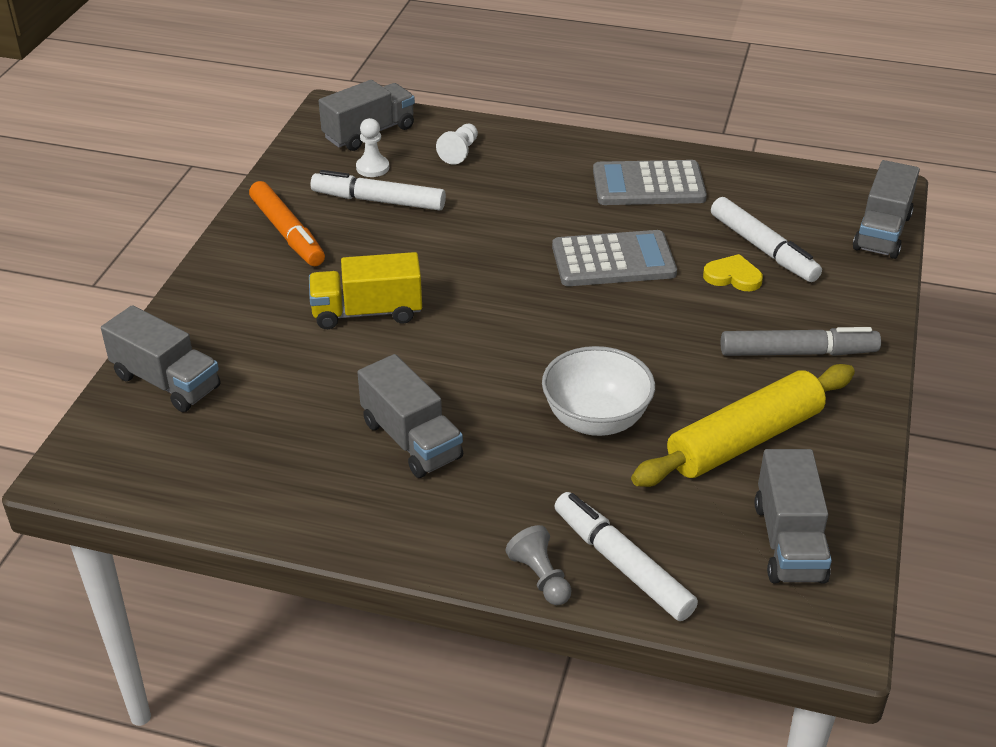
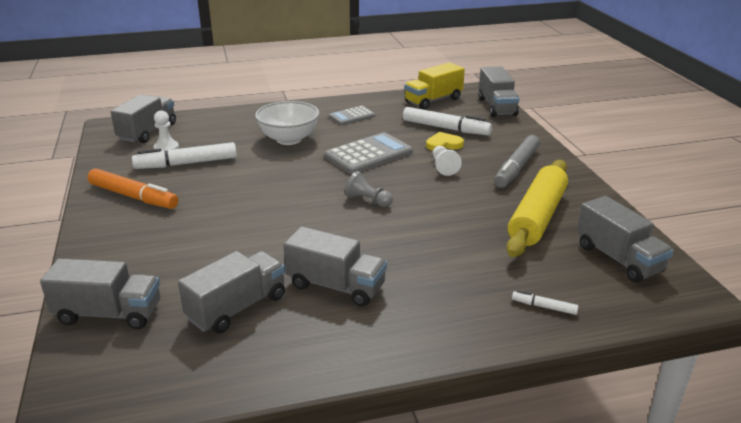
camera: 30 degrees left, 10 degrees down
(290, 425) = (237, 308): none -> grey truck
(367, 312) = (234, 224): yellow truck -> yellow truck (433, 100)
(459, 152) = (219, 127): white pawn -> white pawn (443, 167)
(540, 577) = (504, 334): grey pawn -> grey pawn (368, 201)
(596, 420) = (443, 235): white bowl -> white bowl (289, 139)
(622, 564) = (544, 307): white marker -> white marker, size x0.46
(648, 185) = (352, 116): grey calculator -> grey calculator, size x0.59
(797, 352) = (516, 168): grey marker -> grey marker turned 150 degrees clockwise

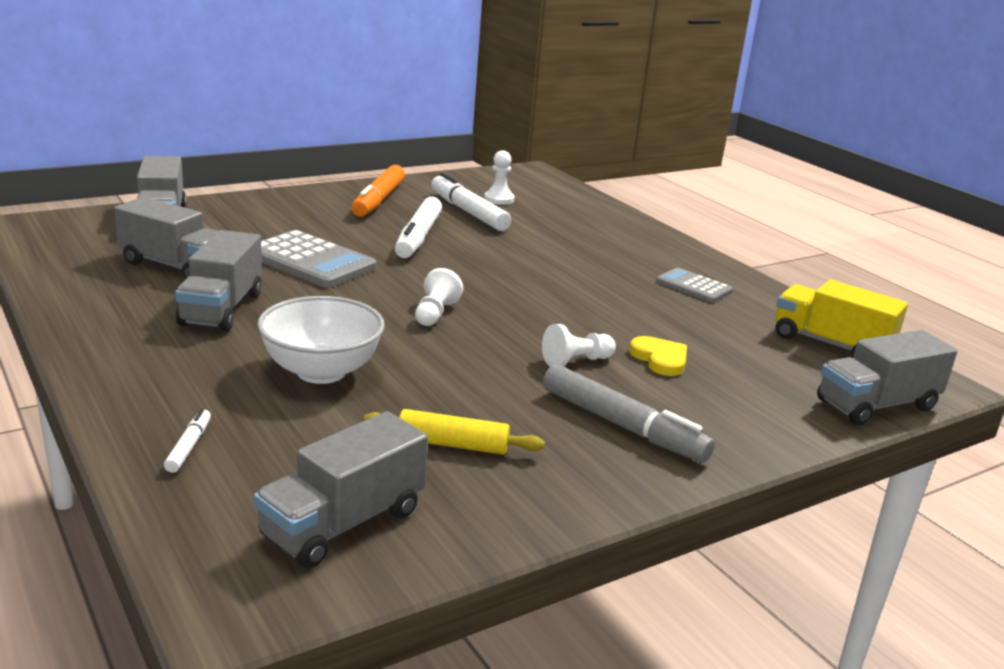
camera: 70 degrees right, 5 degrees down
(147, 132) = (532, 187): grey truck -> none
(289, 139) = (577, 254): white bowl -> white bowl (321, 371)
(368, 201) = (435, 313): grey pawn -> white pawn
(369, 154) = (574, 306): grey calculator -> grey calculator (310, 261)
(445, 128) = (725, 359): white marker -> white marker (418, 237)
(516, 168) = (622, 426): grey marker -> grey marker turned 150 degrees counterclockwise
(537, 217) = (452, 444): yellow rolling pin -> yellow rolling pin, size x0.53

